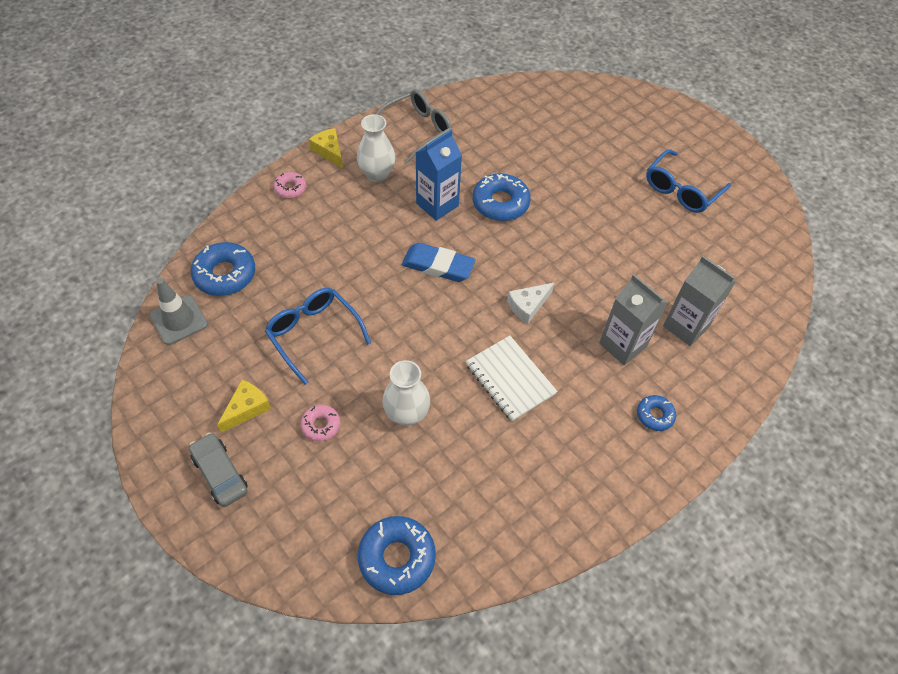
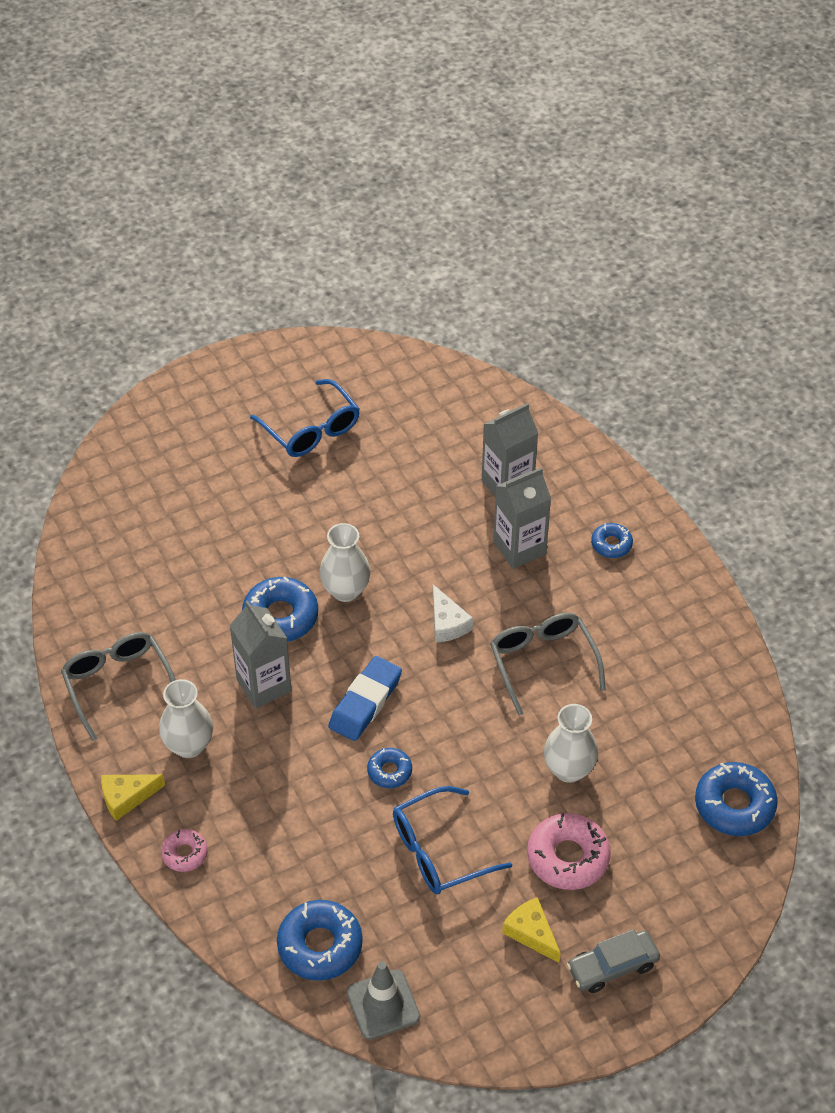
camera: 75 degrees left, 5 degrees down
(321, 425) = (568, 857): pink donut -> pink donut, size x1.79
(379, 291) = (389, 771): none -> blue donut
(437, 204) = (264, 685): blue carton -> grey carton
(510, 379) = (542, 662): white notebook -> grey glasses
(537, 236) = (345, 590): none -> white vase

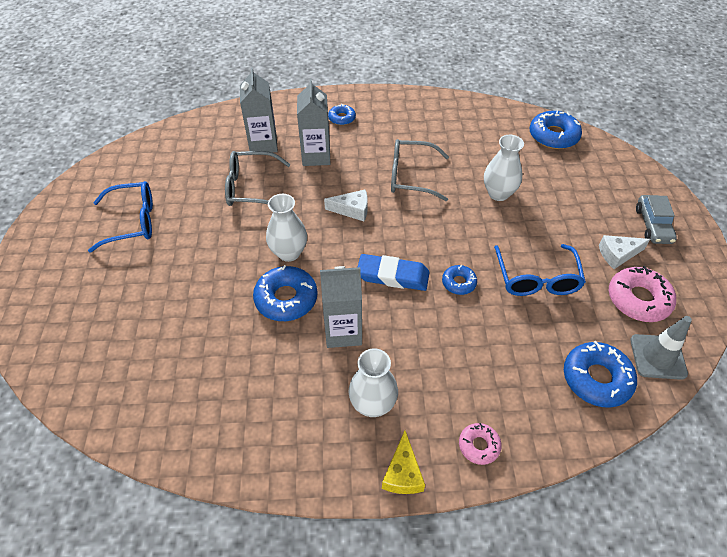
camera: 65 degrees left, 0 degrees up
(118, 684) = (280, 438): grey glasses -> grey glasses (250, 188)
(365, 702) = (393, 276): blue eraser -> blue eraser turned 45 degrees counterclockwise
(531, 933) = (618, 254): yellow cheese -> white cheese
(568, 857) = (565, 217): pink donut -> pink donut (638, 299)

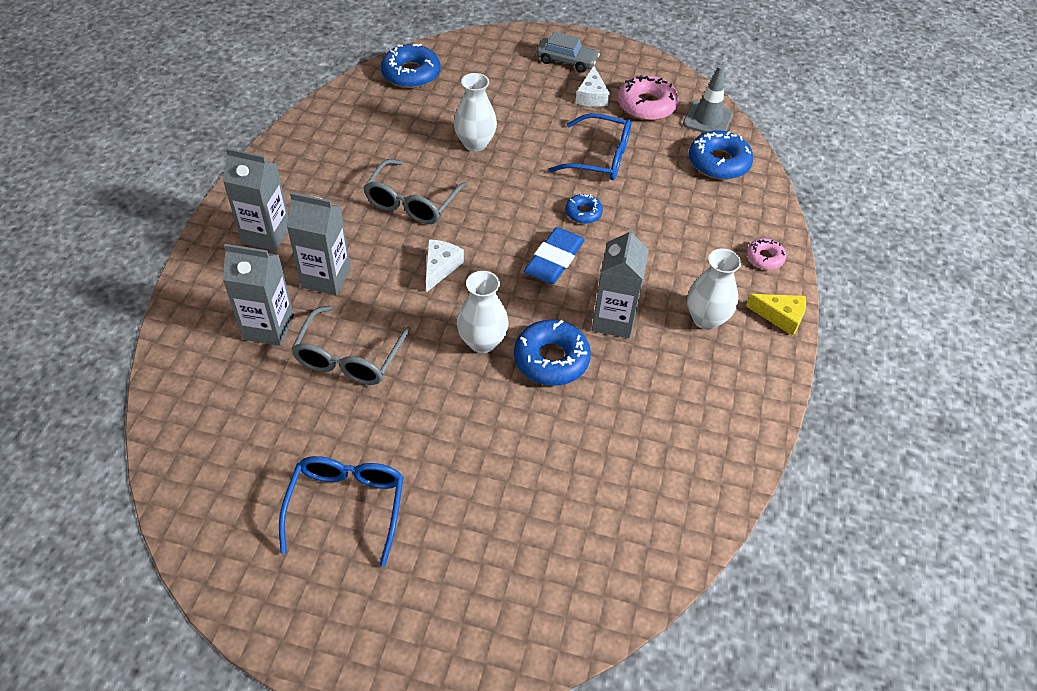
camera: 75 degrees left, 0 degrees up
(342, 118) = (266, 235): blue donut -> grey carton

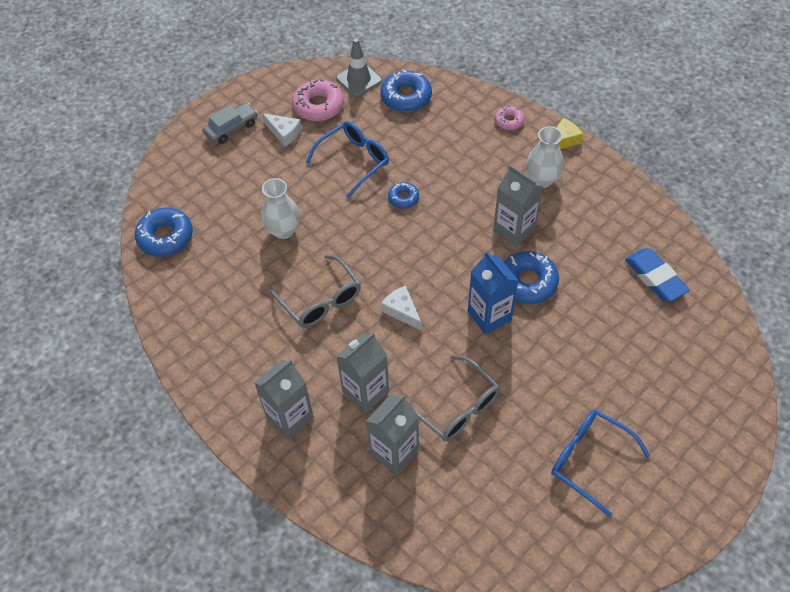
camera: 55 degrees left, 5 degrees up
(482, 342) = (489, 316): white vase -> blue carton
(554, 260) = (438, 237): blue eraser -> blue eraser (655, 277)

